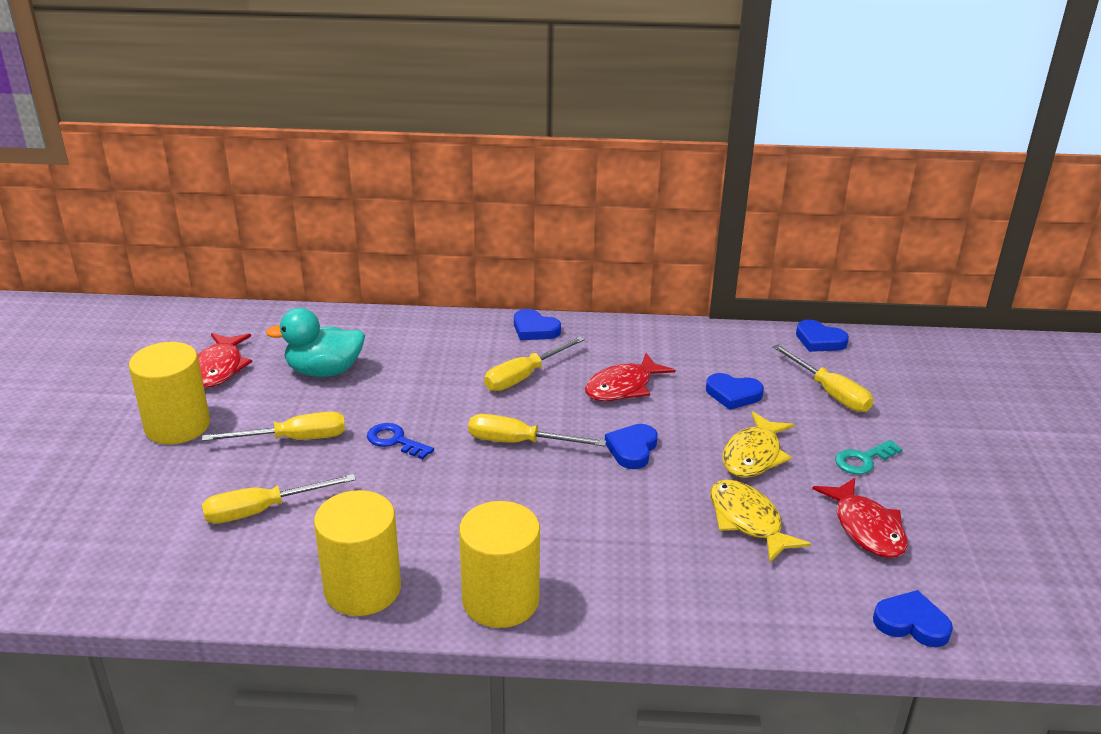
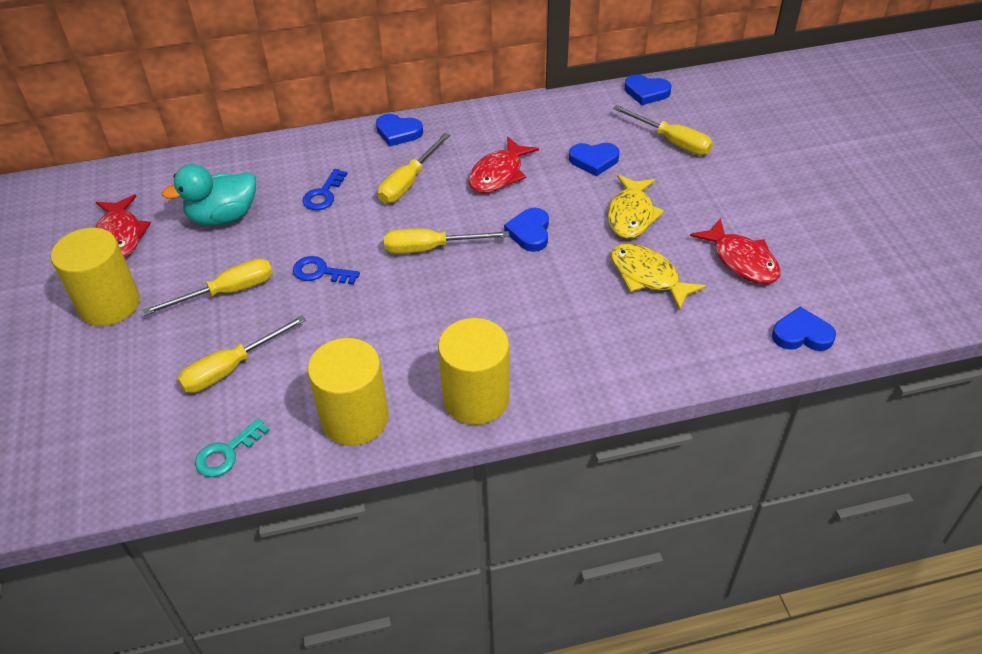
camera: 15 degrees left, 15 degrees up
(432, 370) = (323, 194): none -> blue key
(863, 460) = (719, 199): turquoise key -> turquoise key (227, 453)

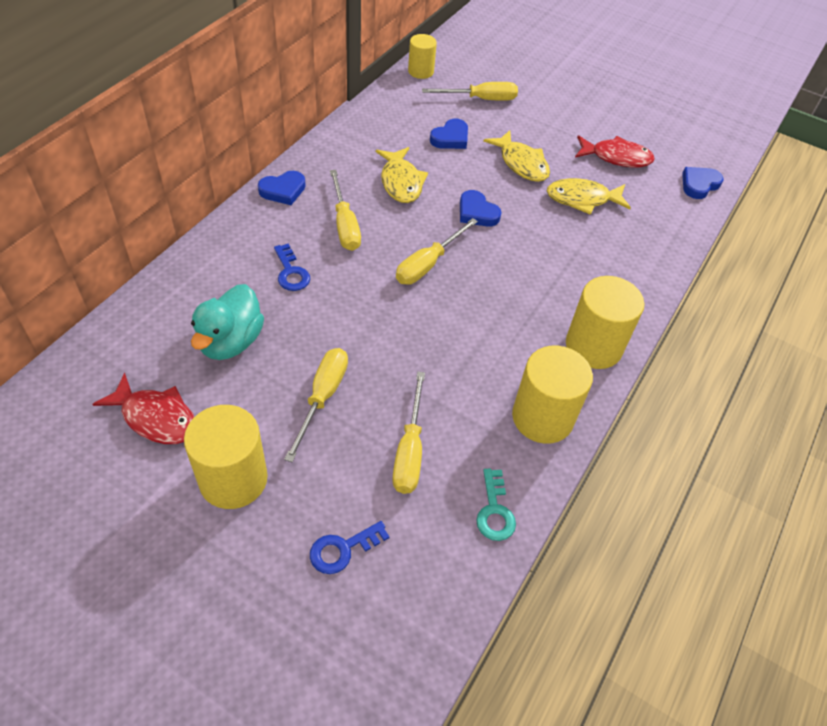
camera: 50 degrees left, 5 degrees up
(320, 272) = (373, 333): blue key -> blue key (342, 549)
(498, 174) = (401, 182): red fish -> yellow fish
(646, 92) = (421, 71): blue heart -> yellow cylinder

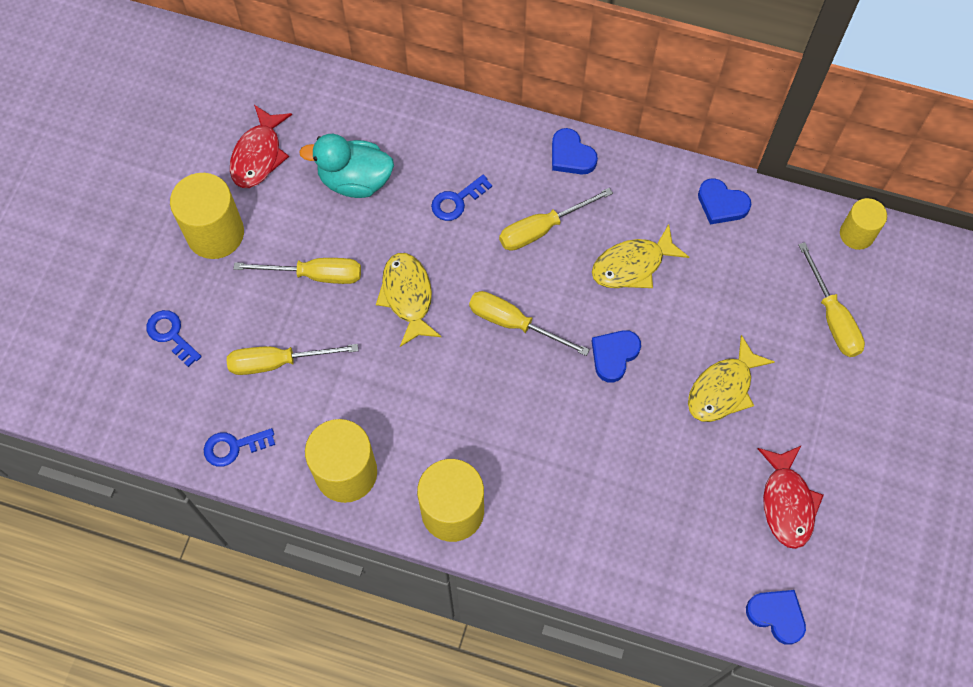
camera: 80 degrees right, 15 degrees up
(450, 138) = (736, 299): blue heart -> blue heart (721, 204)
(494, 511) = (233, 447): turquoise key -> blue key
(582, 199) = (686, 470): yellow fish -> yellow fish (408, 296)

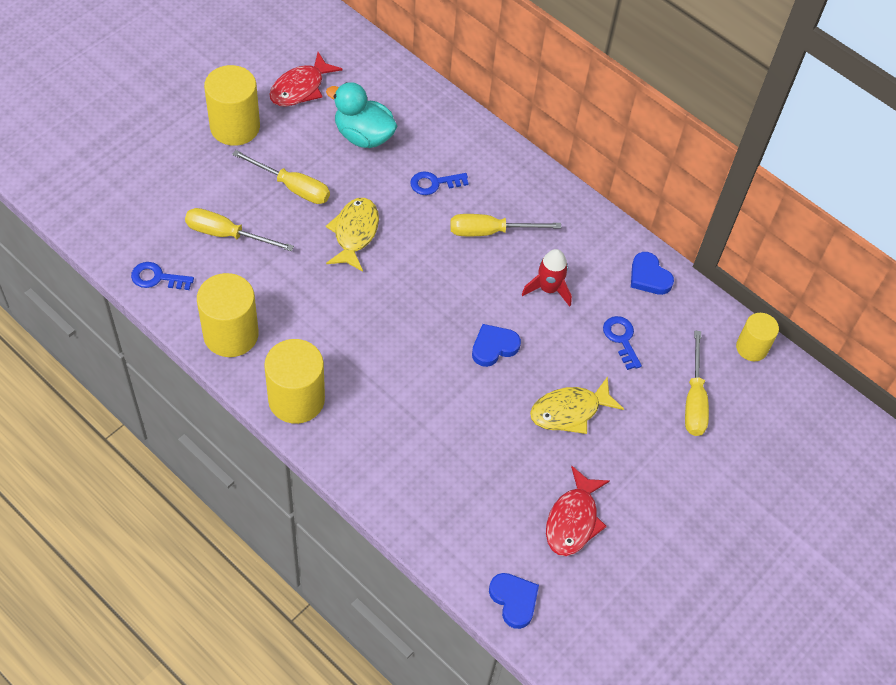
camera: 20 degrees right, 10 degrees down
(171, 334) = (159, 180): blue key -> blue key (621, 339)
(514, 323) = (427, 288): yellow screwdriver -> none
(571, 155) = (545, 190): blue heart -> none
(632, 265) = (548, 289): yellow fish -> red rocket

